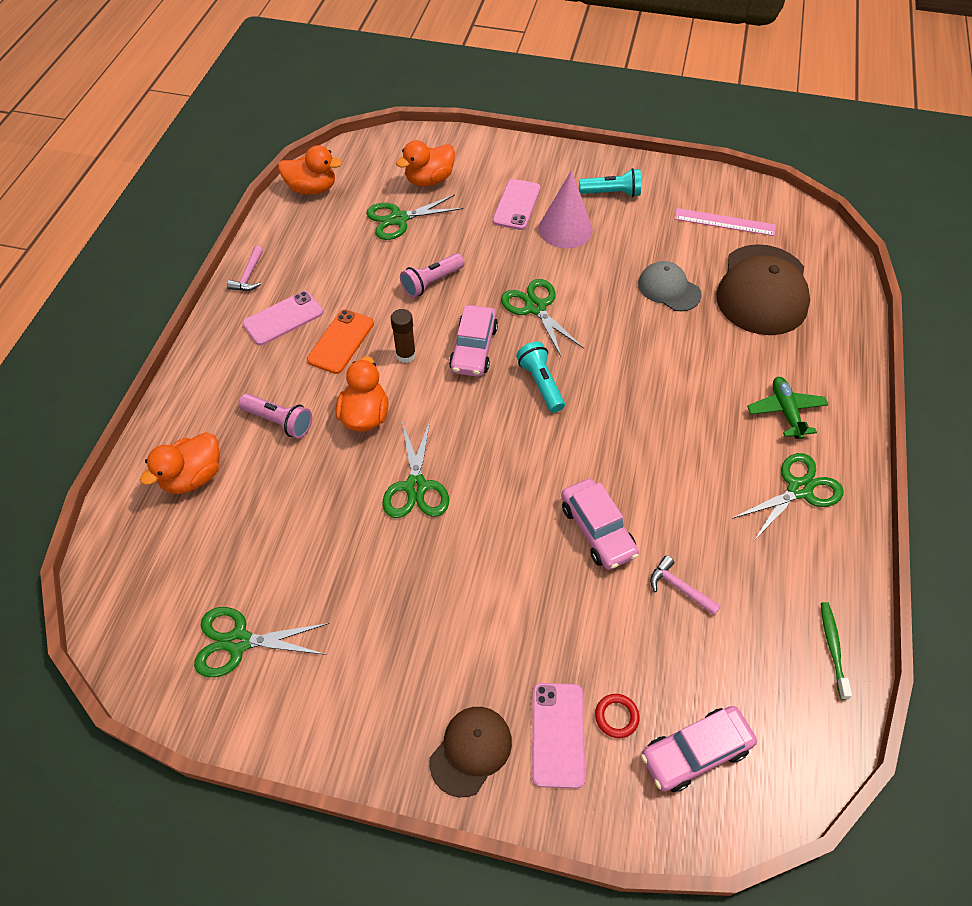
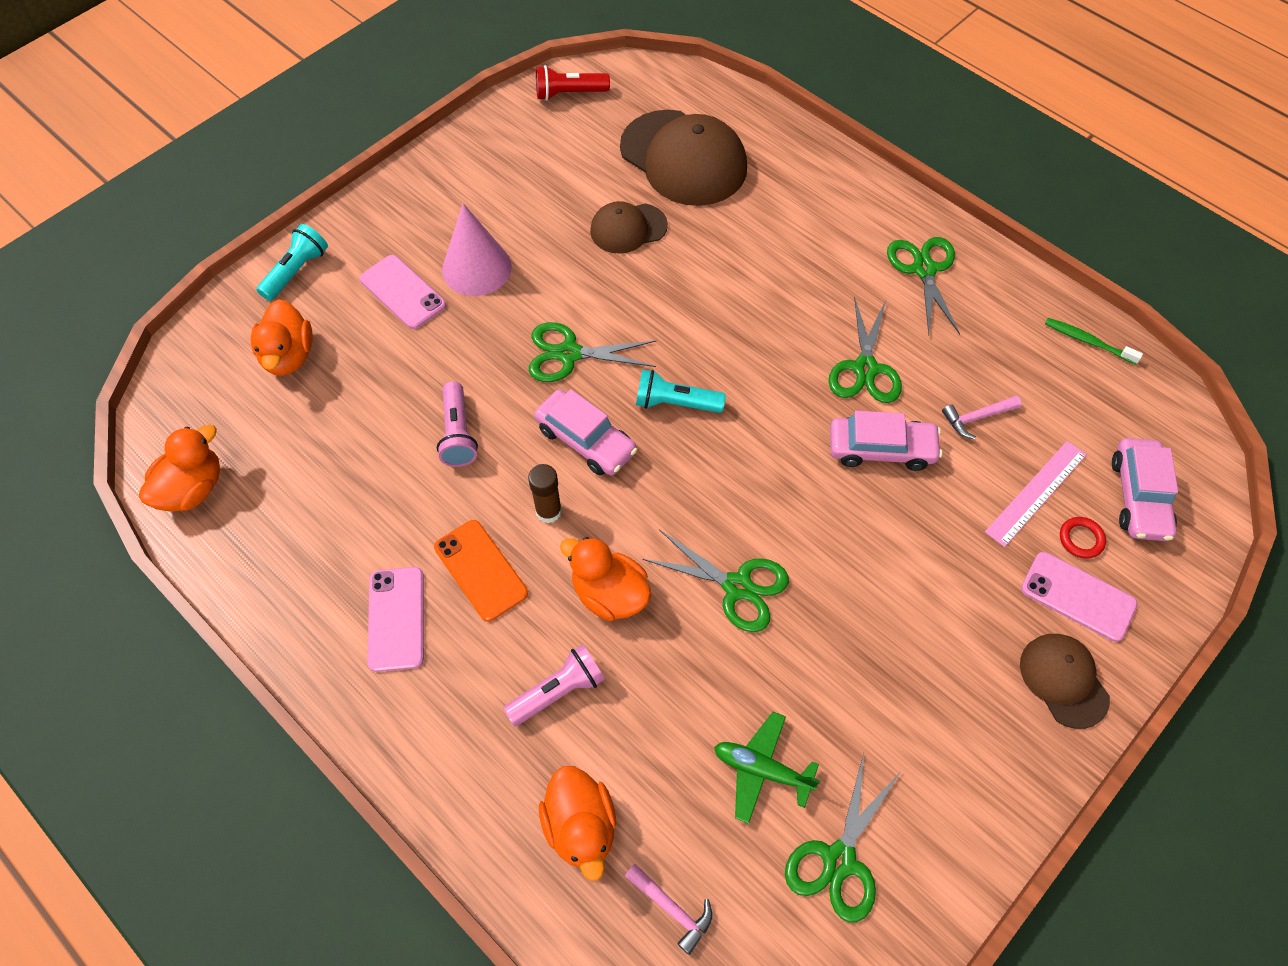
camera: 60 degrees left, 5 degrees up
(249, 275) = (291, 629): pink hammer -> pink hammer (672, 909)
(399, 219) = (328, 418): green scissors -> green scissors (865, 369)
(612, 193) = (457, 200): turquoise flashlight -> turquoise flashlight (296, 271)
(669, 289) = (628, 228): grey cap -> brown cap
(724, 222) = (574, 134): pink ruler -> pink ruler (1036, 493)
(758, 202) = (569, 93): none -> red flashlight
(785, 411) = (835, 228): green plane -> green plane (761, 769)

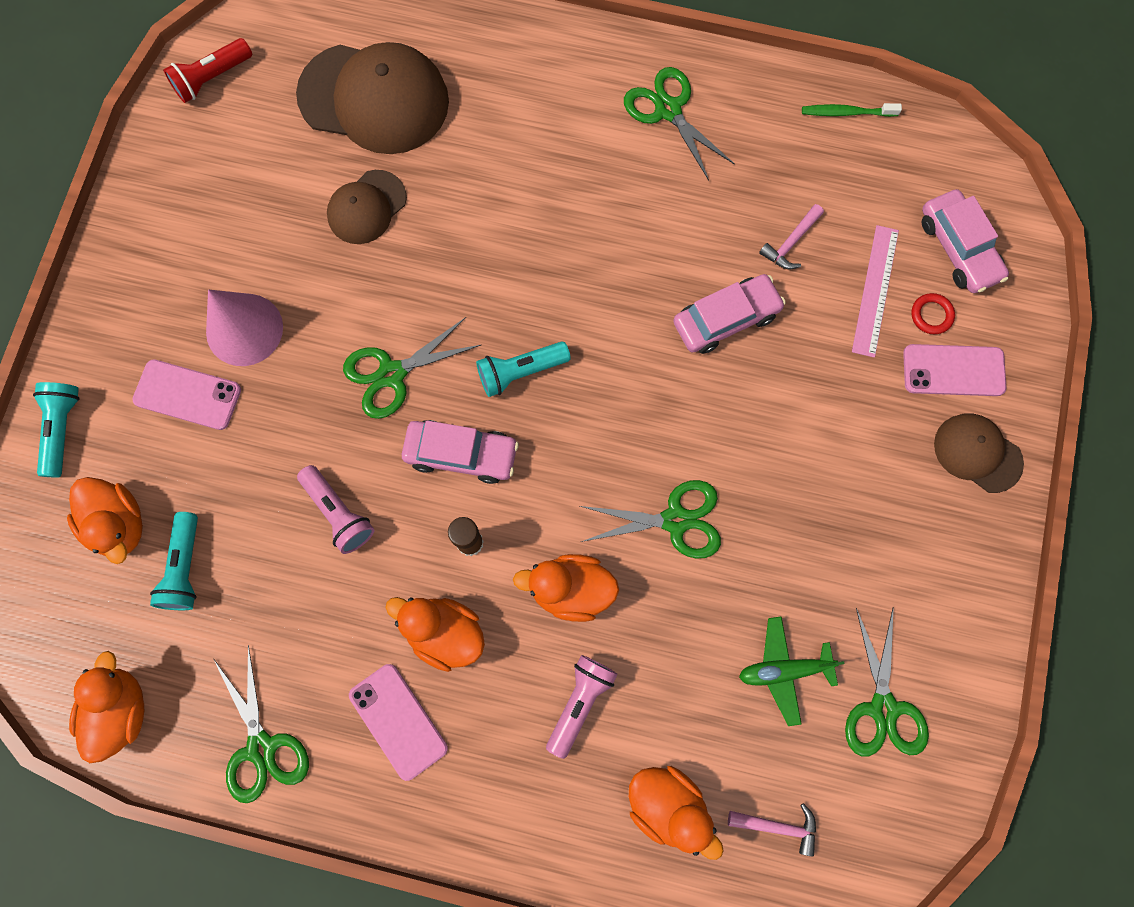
camera: 30 degrees left, 15 degrees up
(314, 412) = (185, 568): none -> turquoise flashlight
(480, 570) = (444, 633): orange phone -> orange duck
(865, 369) = (670, 244): green scissors -> green scissors (261, 748)

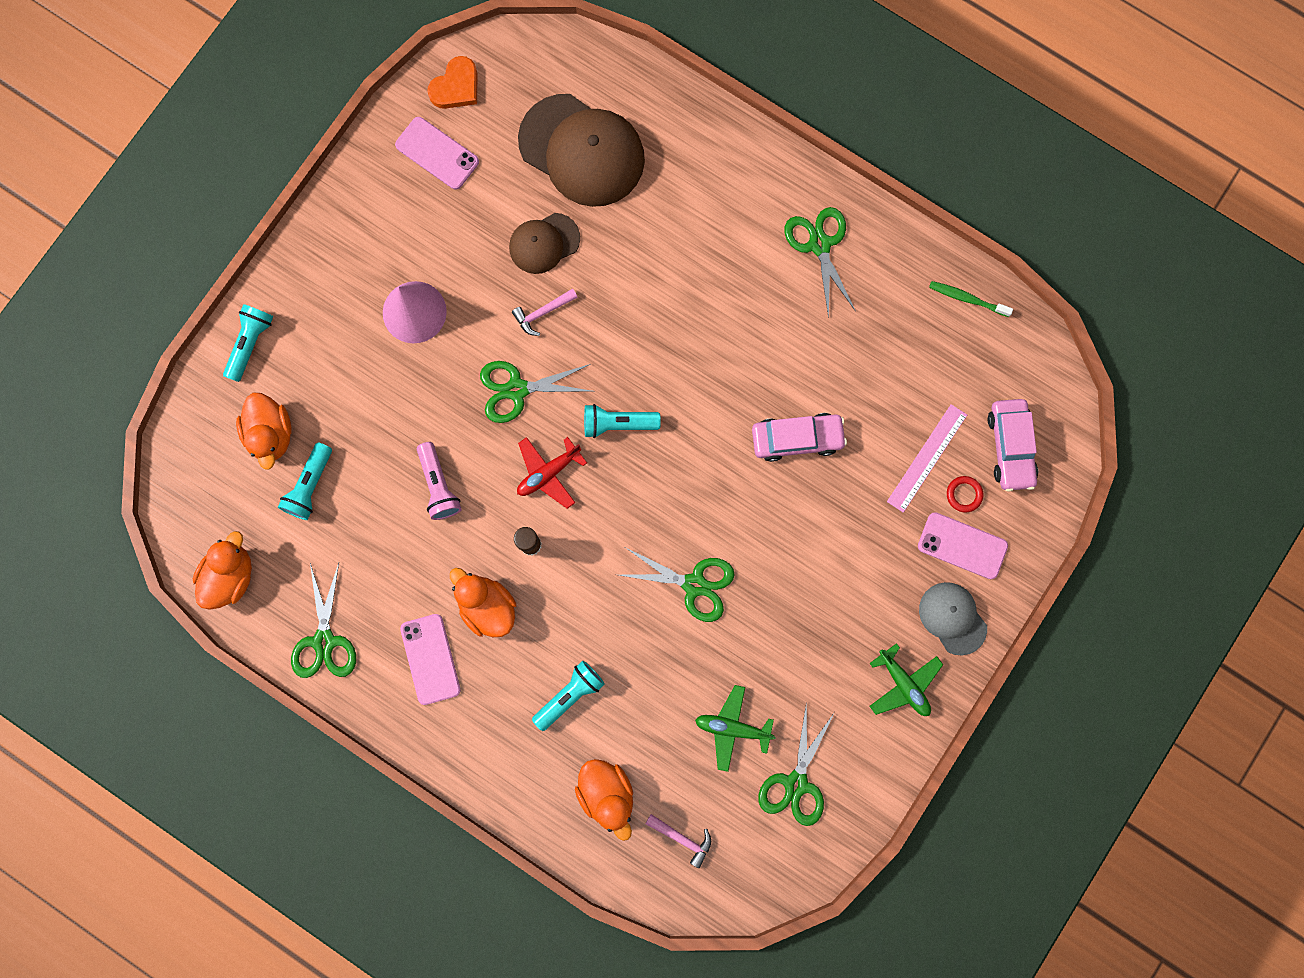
camera: 20 degrees right, 5 degrees up
(187, 395) = (354, 350): pink phone -> pink phone (437, 153)
(212, 78) = (456, 87): red flashlight -> orange heart
(461, 454) = (548, 473): pink car -> red plane
(570, 590) = (594, 608): orange duck -> none
(580, 702) = (570, 695): pink flashlight -> turquoise flashlight
(791, 243) = (875, 394): pink hammer -> pink hammer (543, 313)
(955, 546) = (903, 684): none -> green plane
(977, 453) = (952, 618): brown cap -> grey cap

